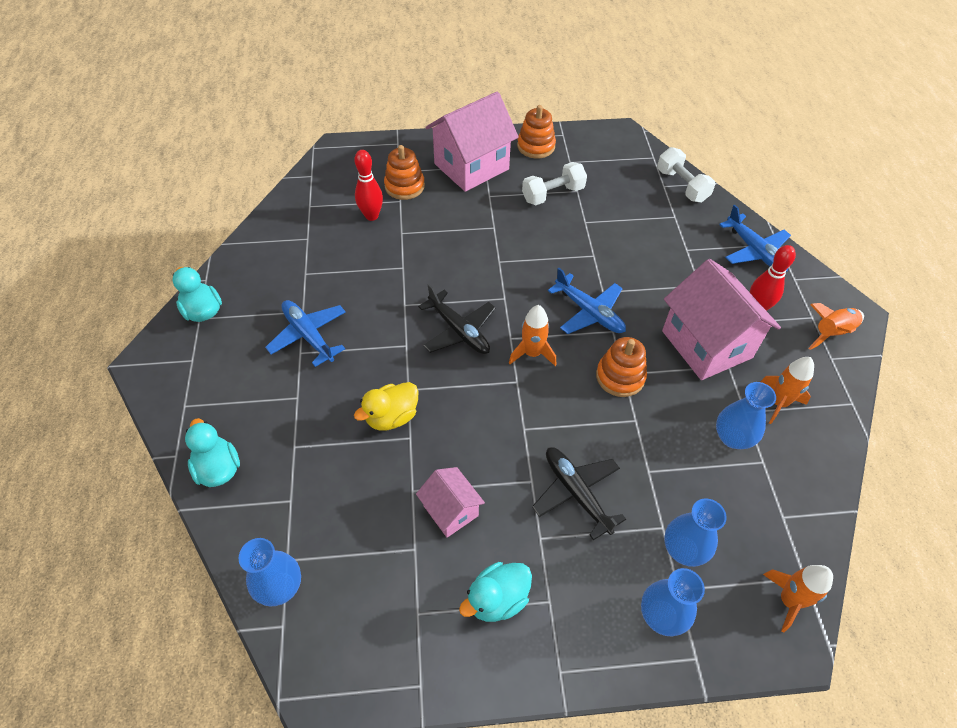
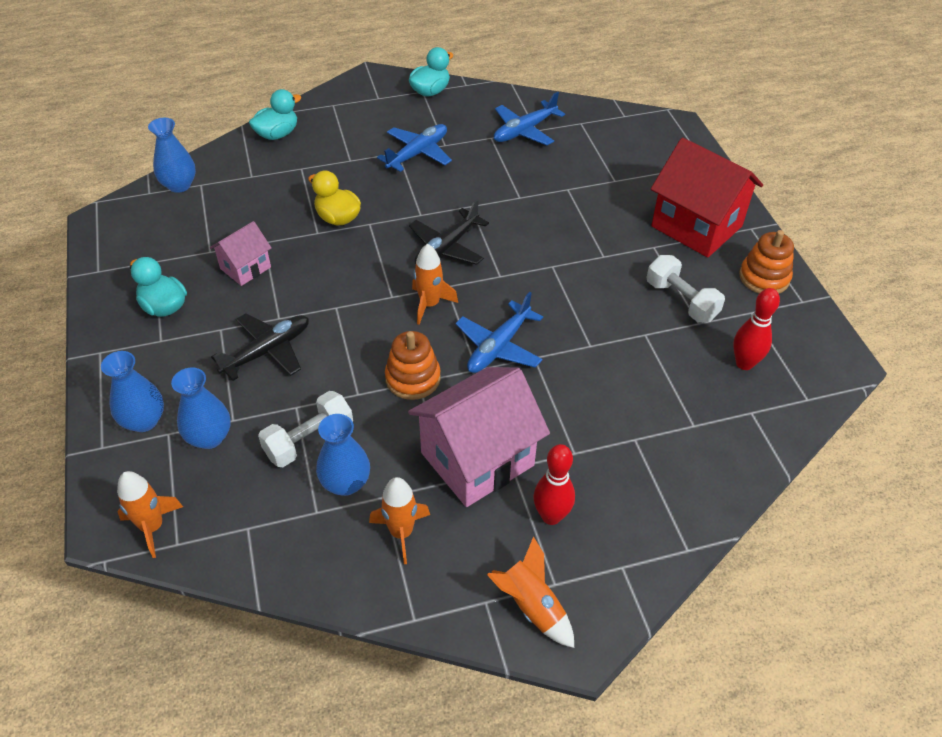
camera: 80 degrees right, 5 degrees down
(371, 216) = (583, 165): red bowling pin -> red bowling pin (744, 363)
(404, 186) = (638, 180): orange stacking toy -> none
(471, 167) = (696, 226): pink house -> red house
(682, 185) = (761, 433): white dumbbell -> white dumbbell (309, 440)
(754, 251) = (661, 518): blue plane -> blue plane (524, 131)

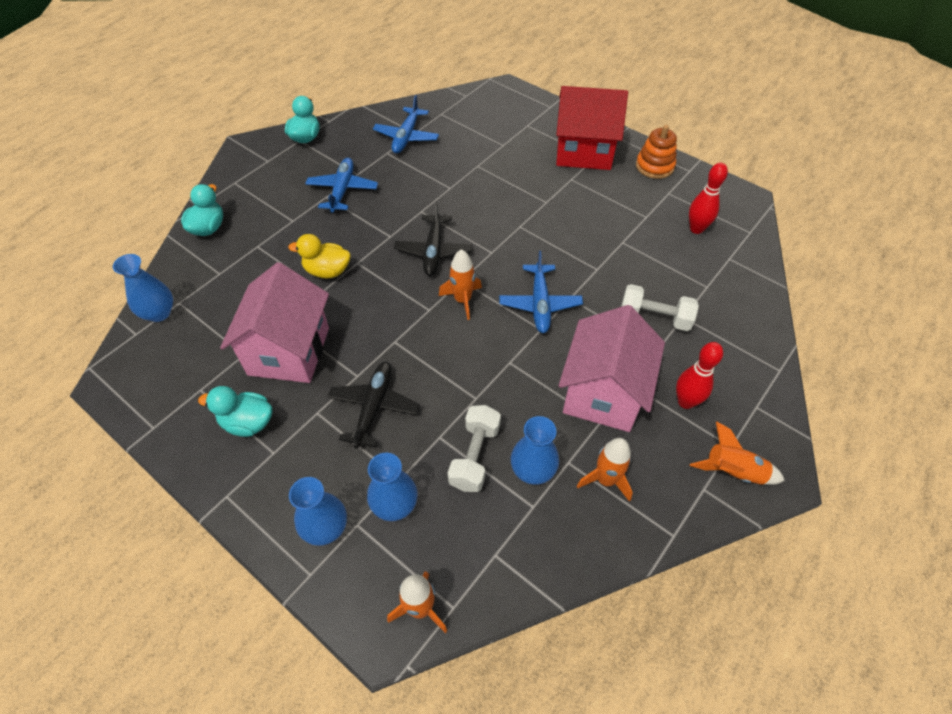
camera: 35 degrees left, 5 degrees up
(245, 268) = (289, 351): pink house -> pink house, size x1.90
(413, 378) = (504, 362): orange stacking toy -> none
(681, 301) = (622, 207): white dumbbell -> white dumbbell (654, 317)

